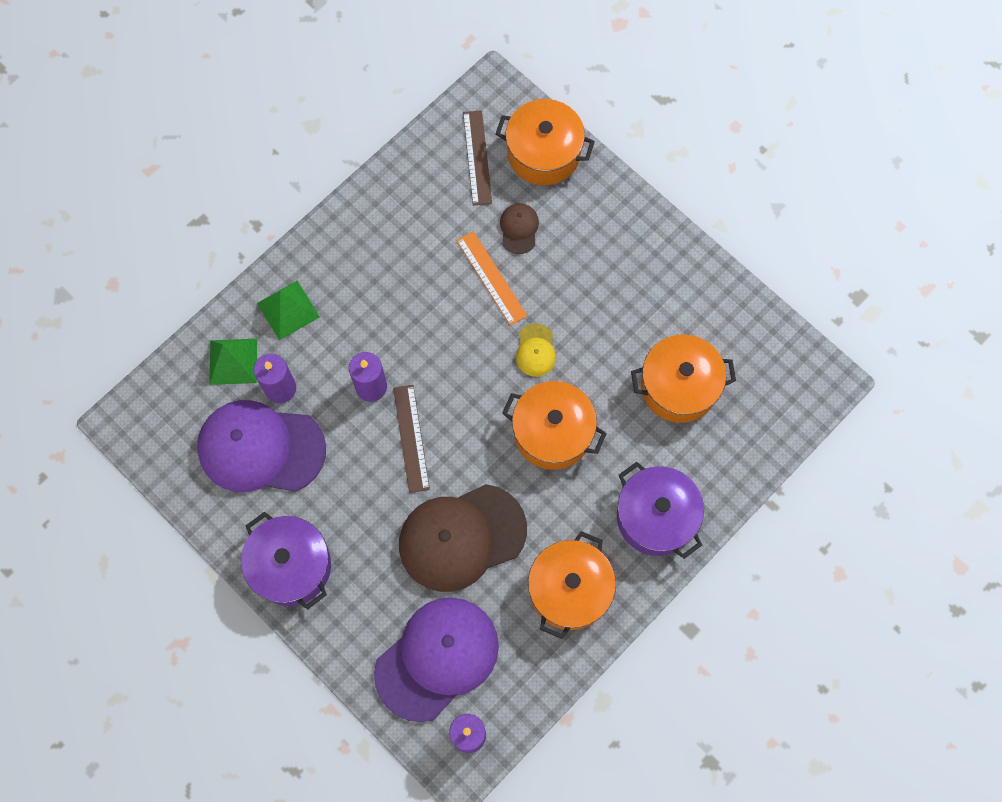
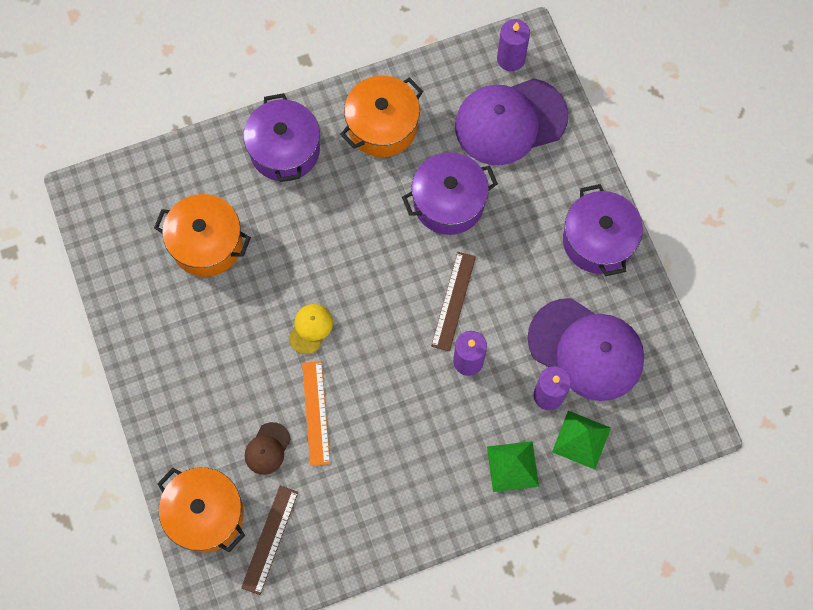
camera: 155 degrees left, 0 degrees up
(461, 537) = (448, 202): brown cap -> purple pot
(552, 432) = (332, 252): orange pot -> none

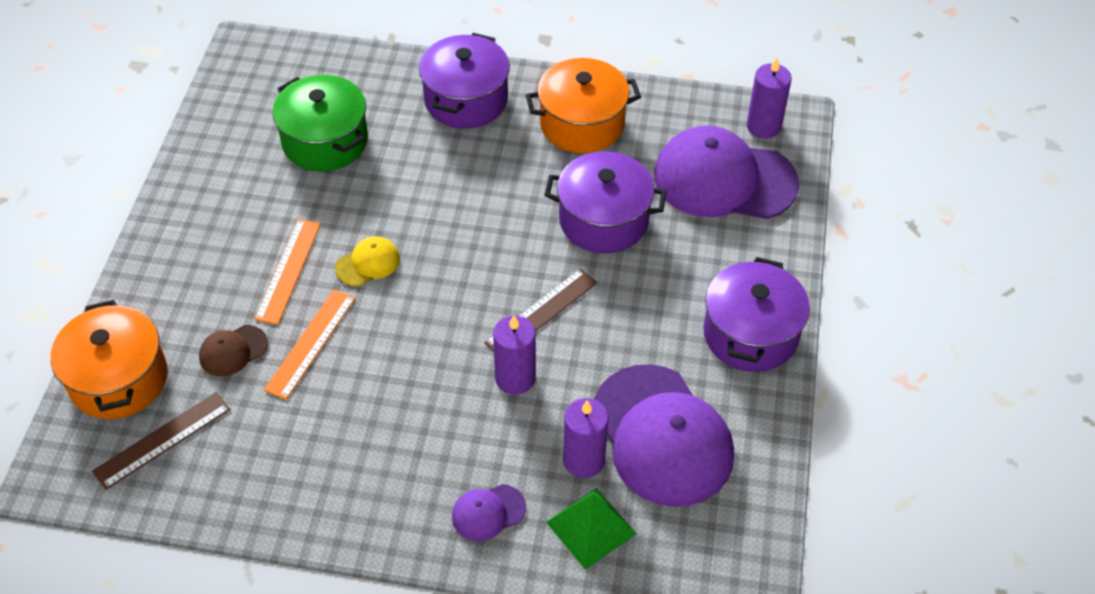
camera: 30 degrees right, 20 degrees down
(207, 243) = (325, 141): orange pot -> green pot
(259, 366) = (288, 270): none -> orange ruler
(512, 466) = (488, 512): green pyramid -> purple cap

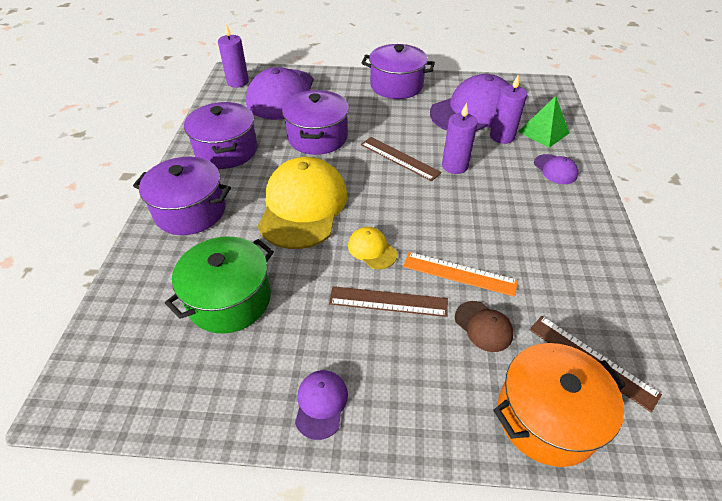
camera: 95 degrees left, 5 degrees down
(188, 209) = (321, 404): none -> purple cap
(288, 270) = (388, 301): orange ruler -> brown ruler
(456, 201) = (303, 206): none -> yellow cap
(582, 123) = (226, 150): orange pot -> purple pot

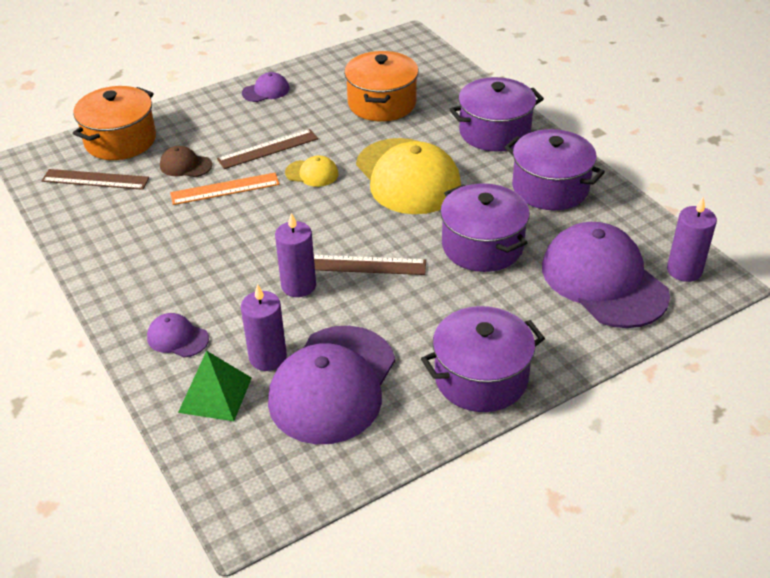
camera: 145 degrees right, 5 degrees down
(229, 299) = (382, 103): green pot -> orange pot
(321, 404) = (266, 91): purple cap -> purple cap turned 90 degrees counterclockwise

